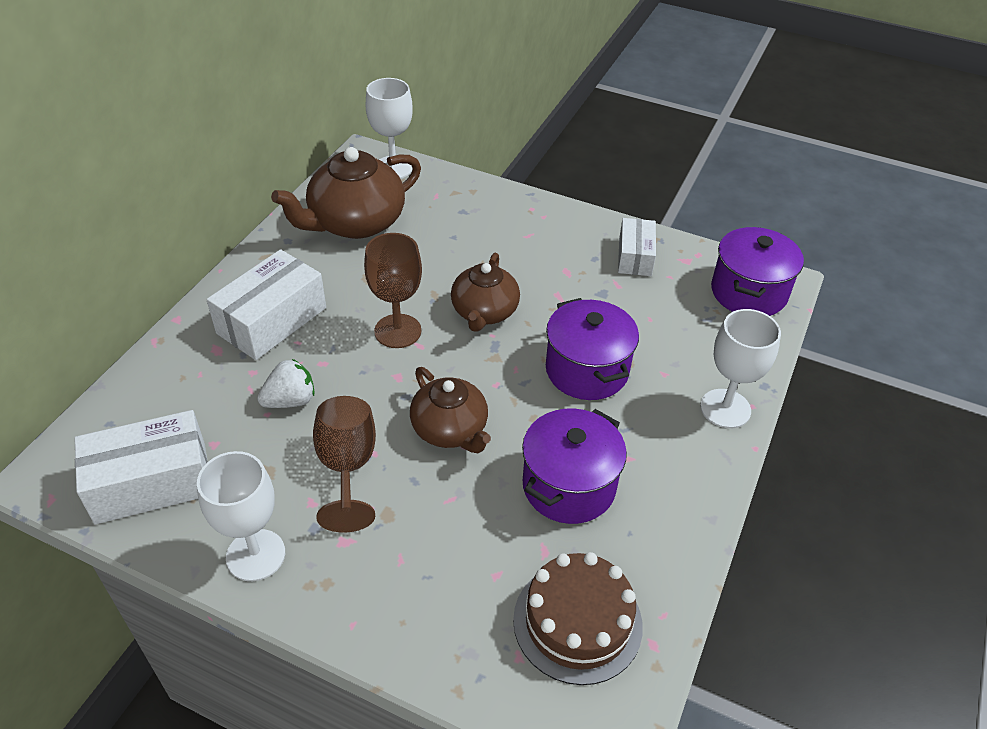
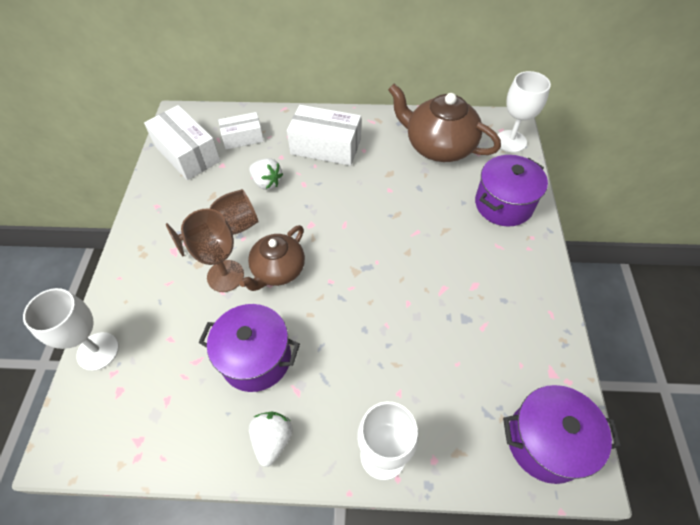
camera: 70 degrees right, 10 degrees up
(255, 555) = (153, 216): white goblet -> white goblet (98, 351)
(397, 331) = (350, 208): brown goblet -> brown goblet (225, 276)
(484, 312) = (396, 249): brown teapot -> none
(577, 622) = (145, 400): brown cake -> none
(587, 370) = (373, 334): purple pot -> purple pot (503, 204)
(635, 257) = (527, 330): white box -> white box (243, 138)
(678, 497) = (272, 440): none -> white strawberry

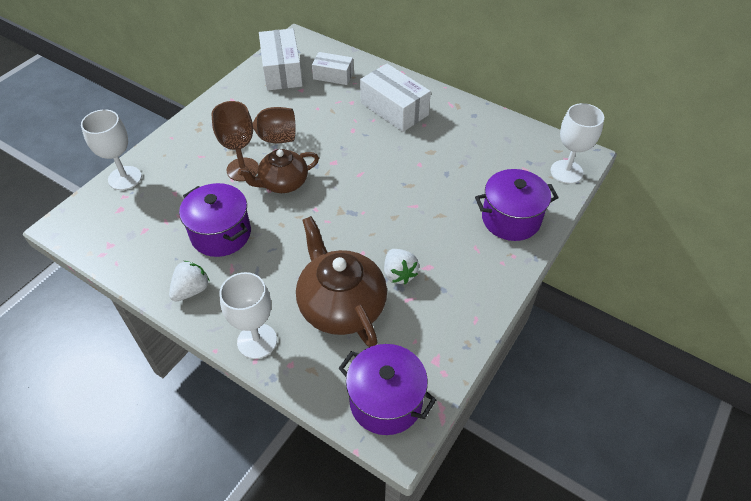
camera: 30 degrees right, 5 degrees down
(267, 182) = (325, 117): white strawberry -> white strawberry (399, 274)
(438, 146) = (493, 148): brown teapot -> brown teapot (341, 305)

